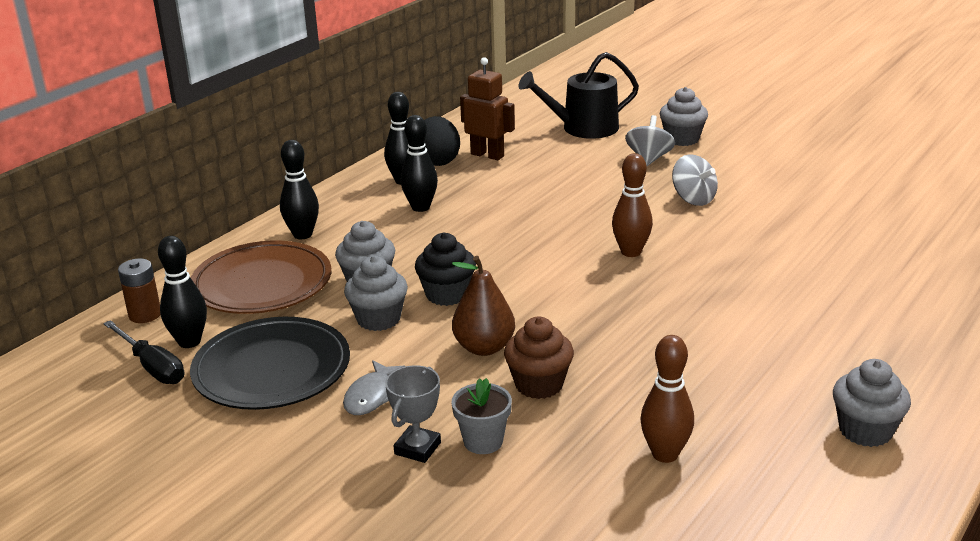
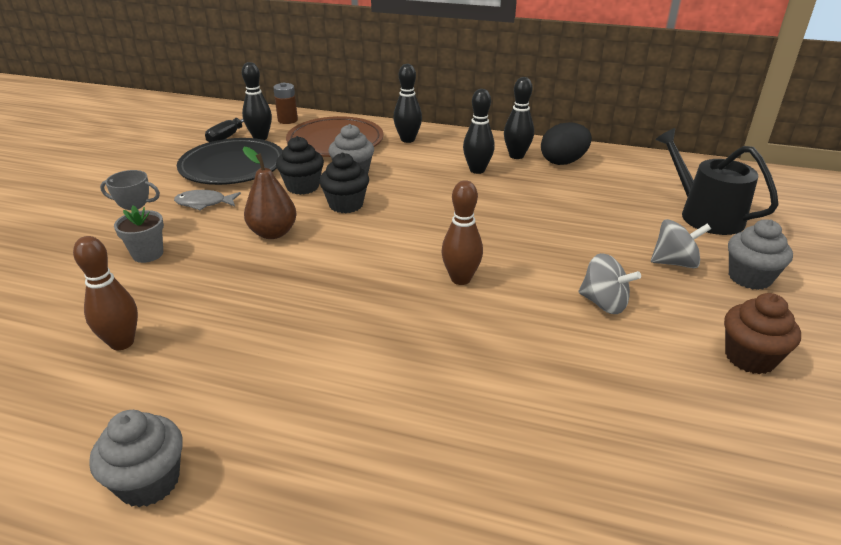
camera: 70 degrees right, 5 degrees up
(378, 319) = (302, 187): grey cupcake -> black cupcake
(487, 155) = (595, 179): brown robot -> none
(539, 384) = (223, 265): brown cupcake -> brown cupcake (749, 357)
(693, 199) = (604, 303): grey spinning top -> grey spinning top turned 90 degrees counterclockwise

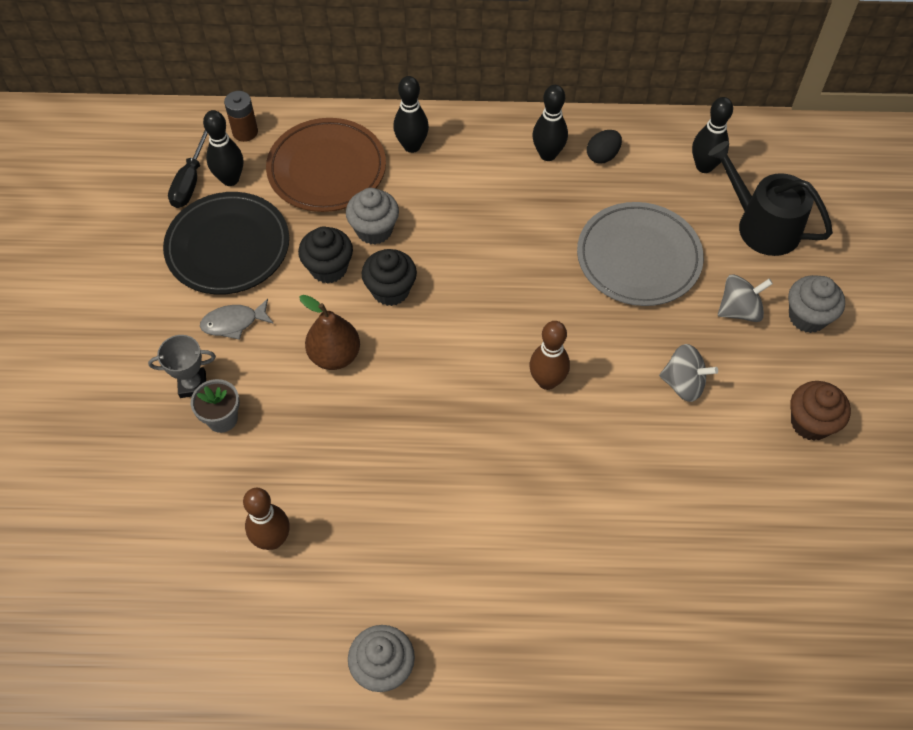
camera: 15 degrees left, 25 degrees up
(477, 170) = (511, 193): black bowling pin -> black bowling pin (704, 166)
(563, 162) = (602, 156): black egg -> black egg, size x0.64
(579, 217) = (638, 258): none -> grey plate

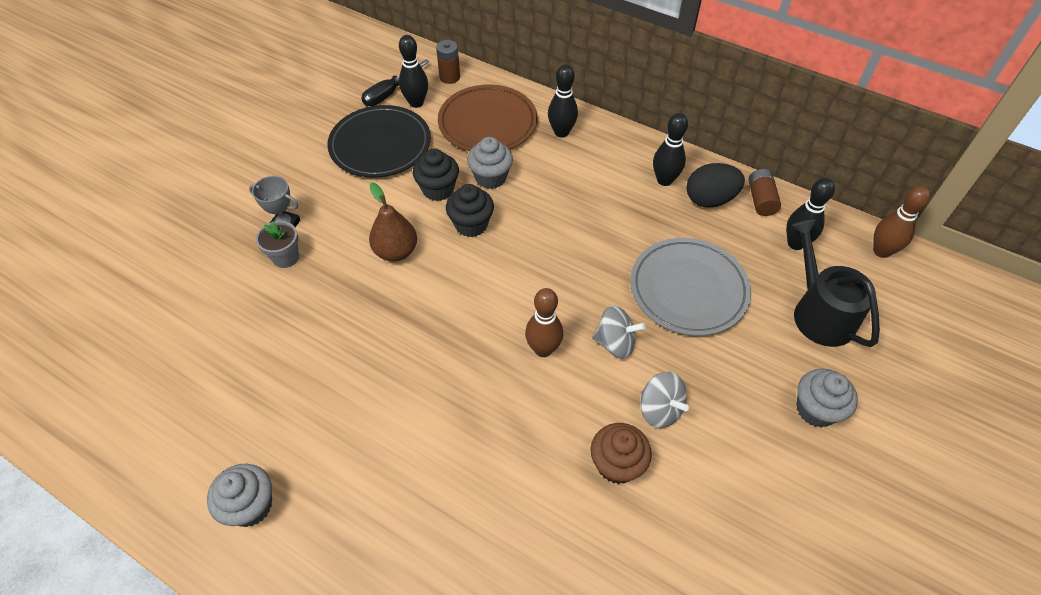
camera: 30 degrees right, 5 degrees down
(233, 323) = (344, 196): grey fish -> none
(272, 539) = (251, 361): brown bowling pin -> brown bowling pin (881, 251)
(602, 156) = (710, 199): black egg -> black egg, size x1.57
(648, 135) = (760, 200): none -> brown battery
(739, 310) = (752, 373): grey spinning top -> grey spinning top (615, 343)
(810, 423) = (759, 505): brown cupcake -> brown cupcake (617, 464)

